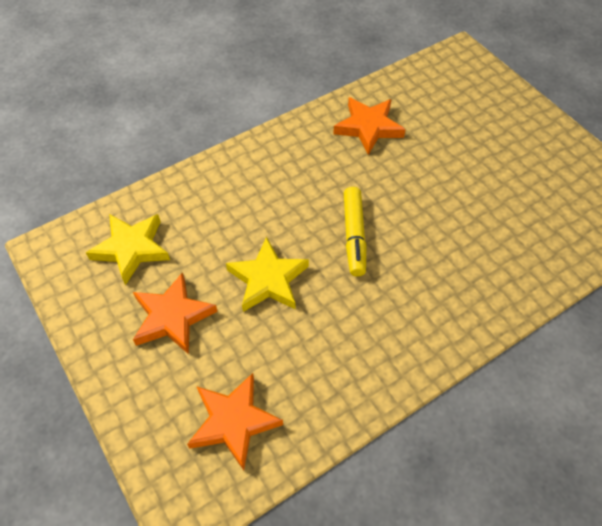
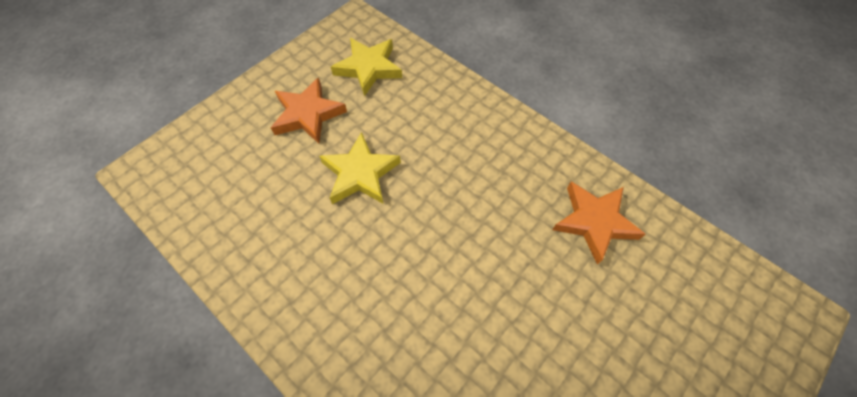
camera: 75 degrees right, 5 degrees up
(233, 421) = (215, 184): orange star -> none
(354, 236) = (432, 238): yellow marker -> none

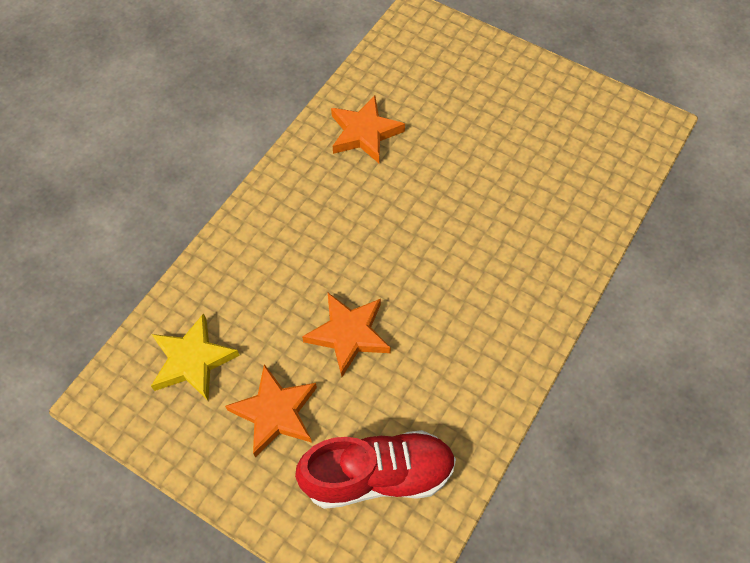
camera: 100 degrees left, 0 degrees up
(228, 177) = (378, 475): none -> red shoe
(360, 173) = (348, 334): yellow star -> orange star

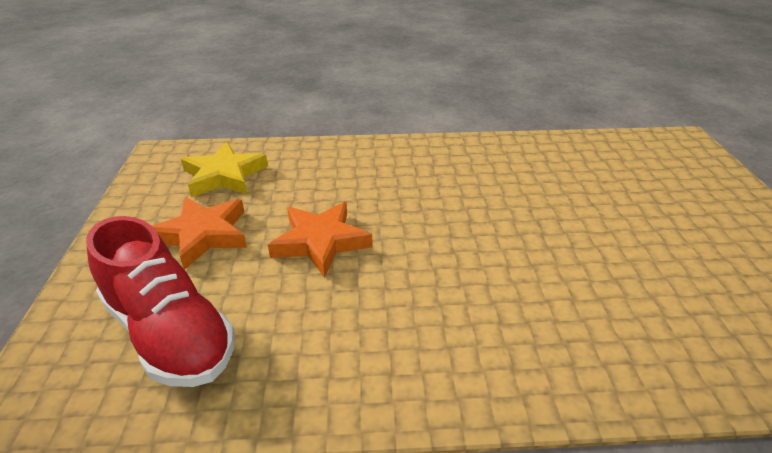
camera: 55 degrees right, 25 degrees down
(364, 133) = (532, 164): orange star -> none

